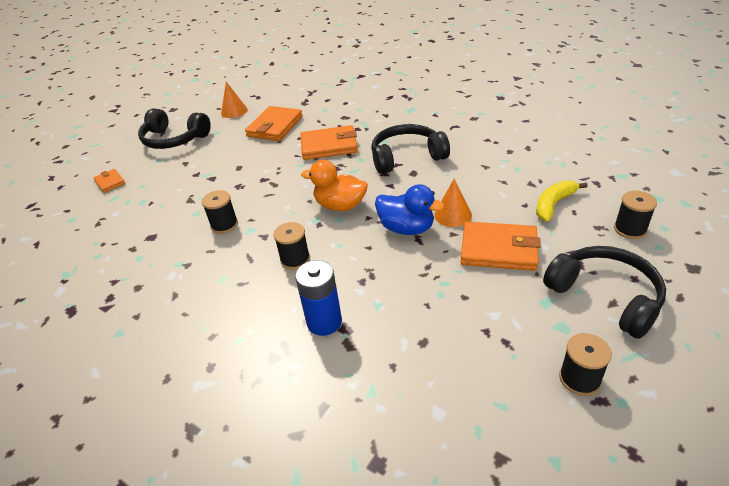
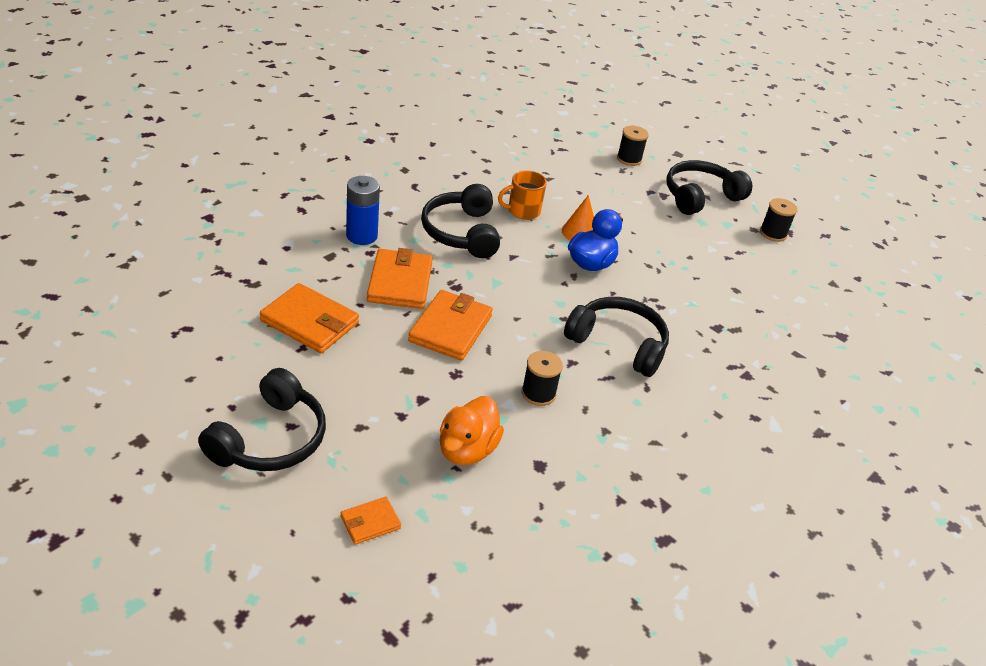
camera: 90 degrees left, 0 degrees up
(234, 111) = (219, 360): orange cone -> none
(295, 259) = (618, 344): black spool -> black headphones
(324, 322) = (708, 338): blue battery -> blue battery (362, 236)
(340, 206) = (536, 297): orange duck -> orange duck (467, 450)
(462, 179) = (523, 211): none -> orange mug
(498, 249) = (636, 223): orange wallet -> orange wallet (450, 328)
(554, 204) = (584, 178): yellow banana -> none

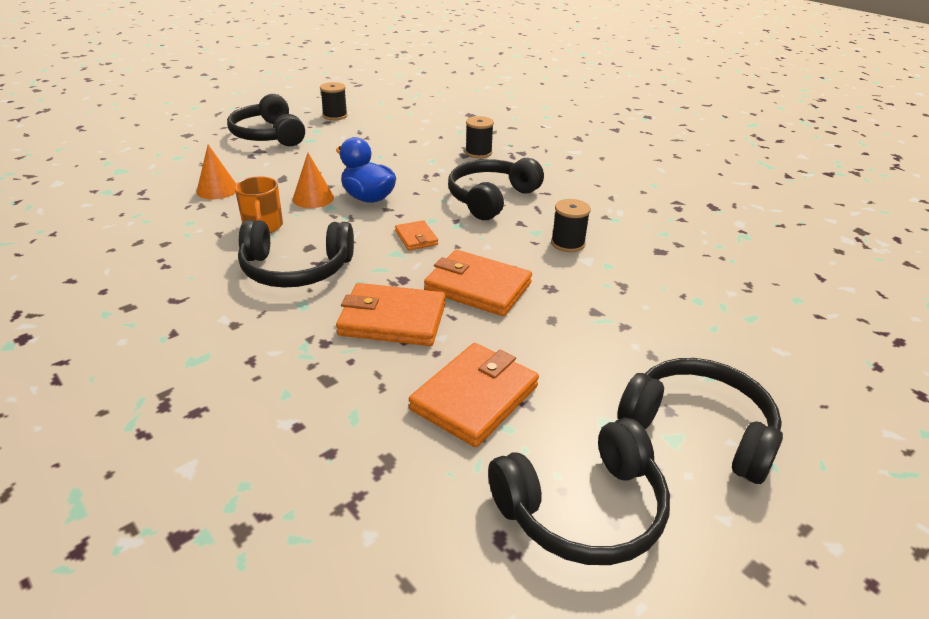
camera: 80 degrees left, 5 degrees down
(202, 365) = (583, 509): none -> black headphones
(362, 236) = (284, 349): blue battery -> none
(370, 522) = (780, 350): orange wallet -> orange wallet (416, 238)
(467, 450) = (657, 288): orange duck -> none
(577, 182) = (217, 190): none -> orange cone
(629, 159) = (184, 158): black spool -> black spool (478, 153)

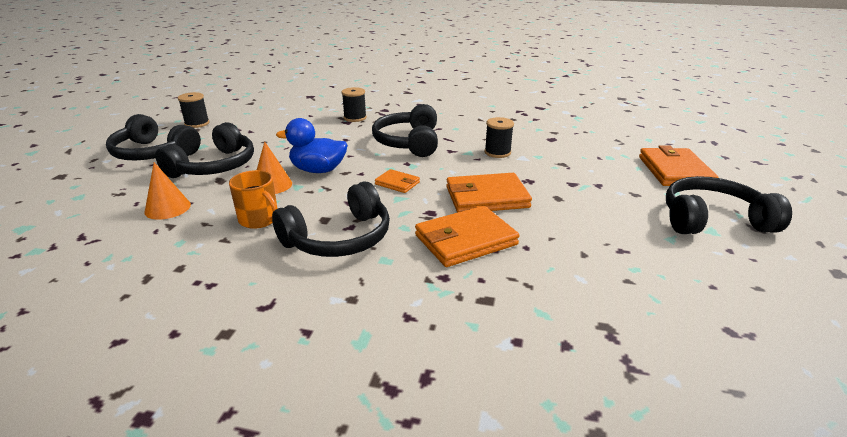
camera: 35 degrees left, 5 degrees down
(474, 398) = (590, 262): orange wallet -> orange wallet (674, 171)
(583, 509) = (737, 290): black headphones -> black headphones (215, 166)

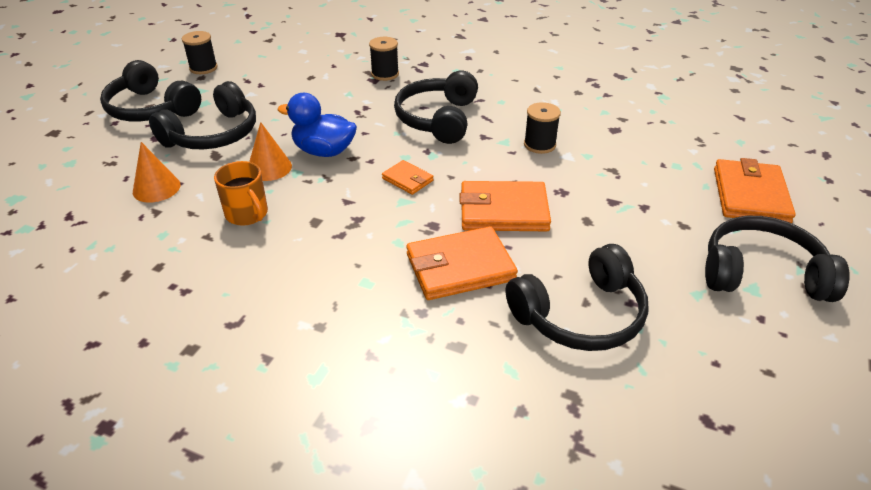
camera: 10 degrees right, 10 degrees up
(339, 238) = (325, 249): black headphones -> black headphones (580, 315)

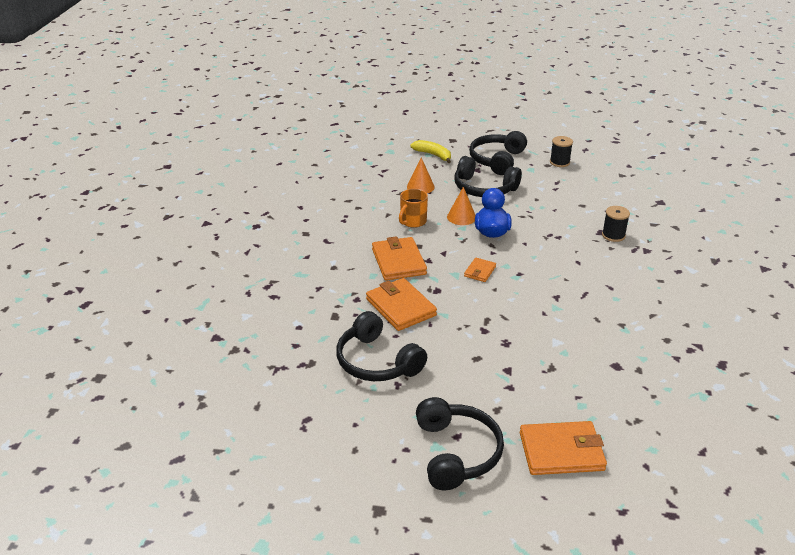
camera: 75 degrees right, 5 degrees down
(77, 158) = (433, 155): none -> yellow banana
(438, 119) = (565, 271): black headphones -> none
(503, 211) = (467, 318): orange wallet -> orange wallet (398, 262)
(539, 145) = (563, 326): black spool -> none

